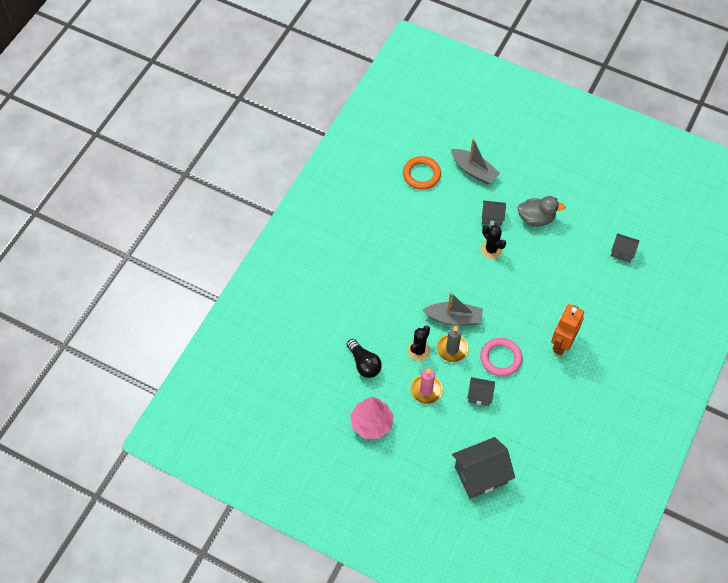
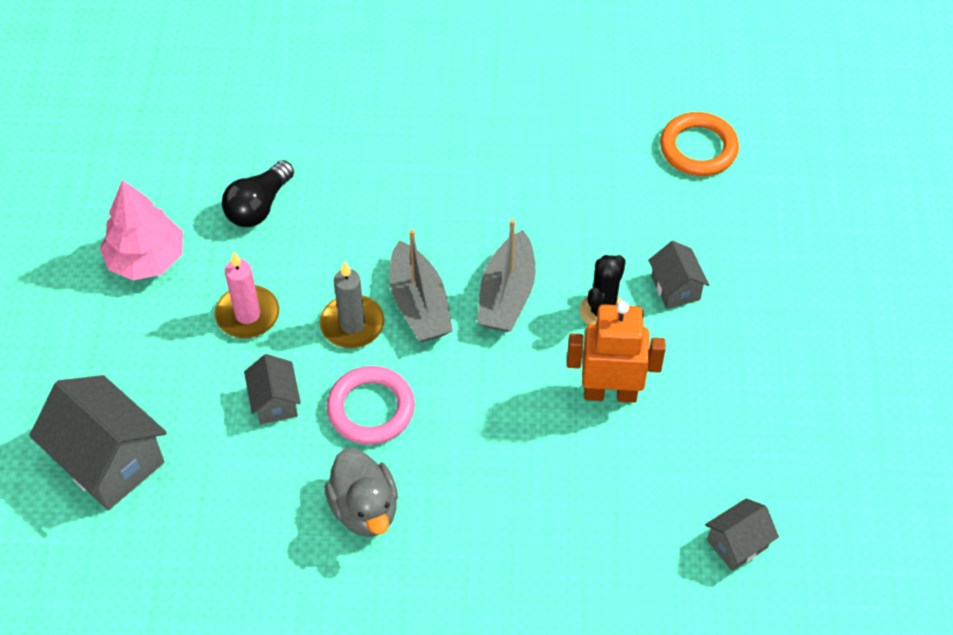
camera: 65 degrees right, 5 degrees down
(419, 350) = (324, 275): black cactus -> none
(474, 171) = (762, 223): grey boat -> grey boat (507, 295)
(536, 219) = (719, 361): grey duck -> grey duck (365, 509)
(561, 343) = (456, 502): orange robot -> orange robot (610, 393)
(622, 252) = (737, 544): grey house -> grey house turned 60 degrees clockwise

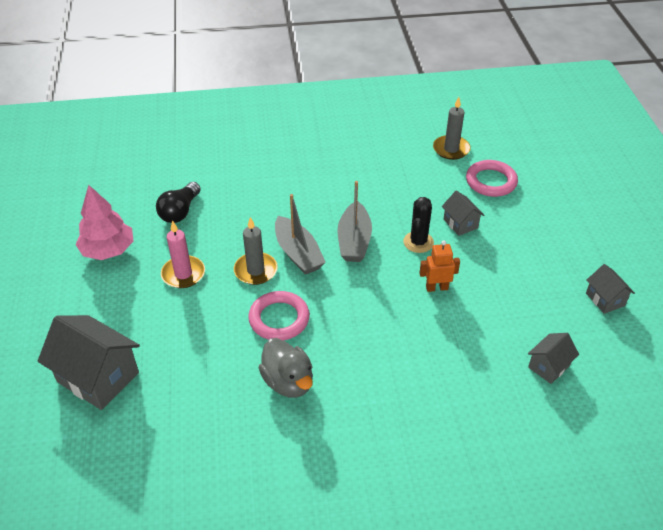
camera: 10 degrees left, 10 degrees down
(275, 402) = (212, 323): grey house -> grey house (605, 299)
(610, 393) = (436, 288): orange robot -> orange robot, size x0.61
(698, 148) = (451, 149): orange ring -> grey candle
(744, 218) = (491, 181): none -> pink ring

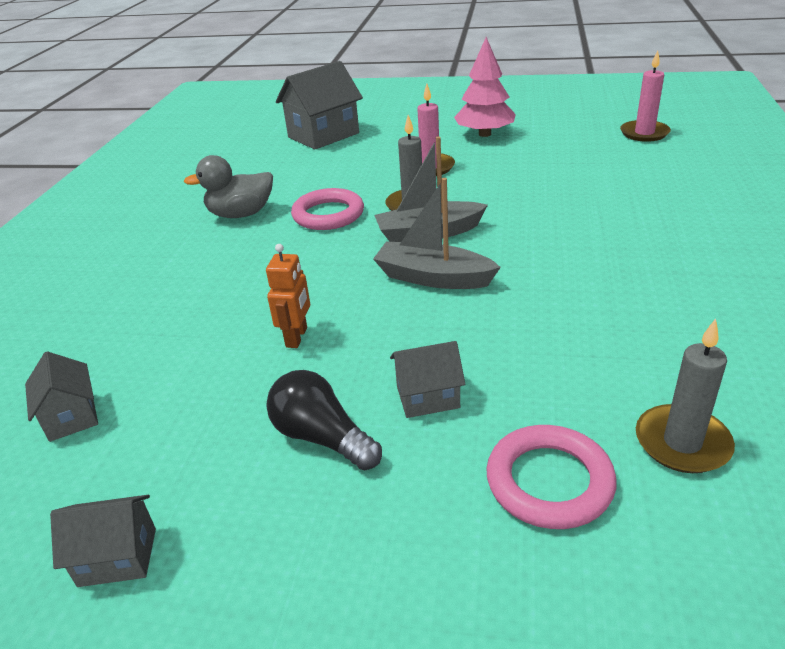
camera: 110 degrees right, 10 degrees down
(116, 161) = (644, 133): none -> pink candle
(180, 211) = (537, 166): black light bulb -> black light bulb (322, 437)
(418, 242) = (402, 337): black cactus -> none

